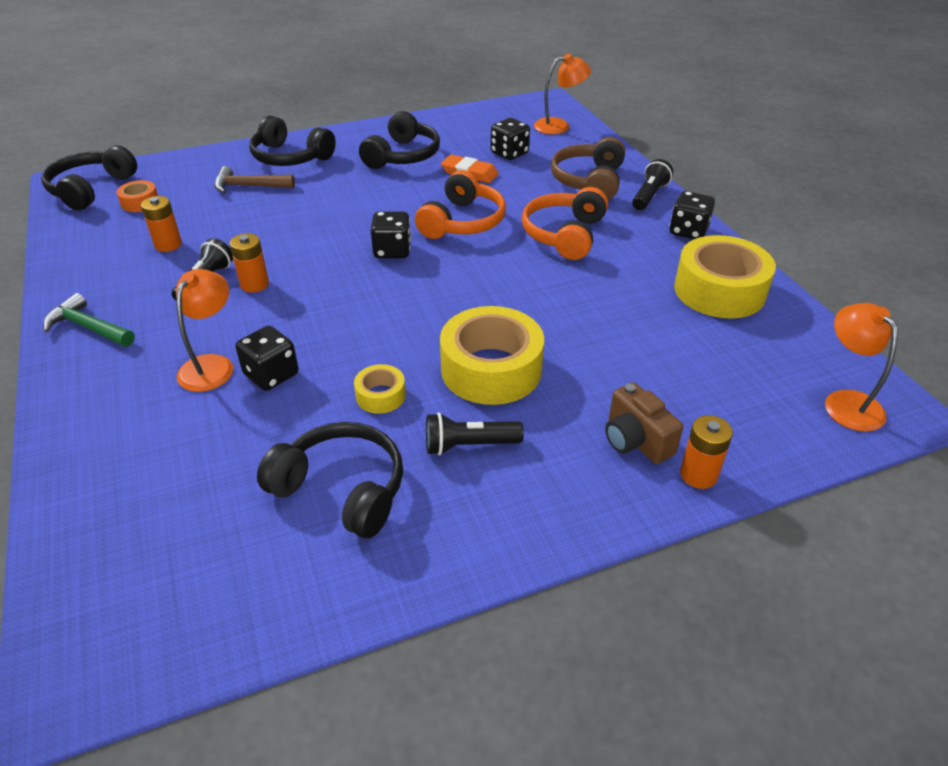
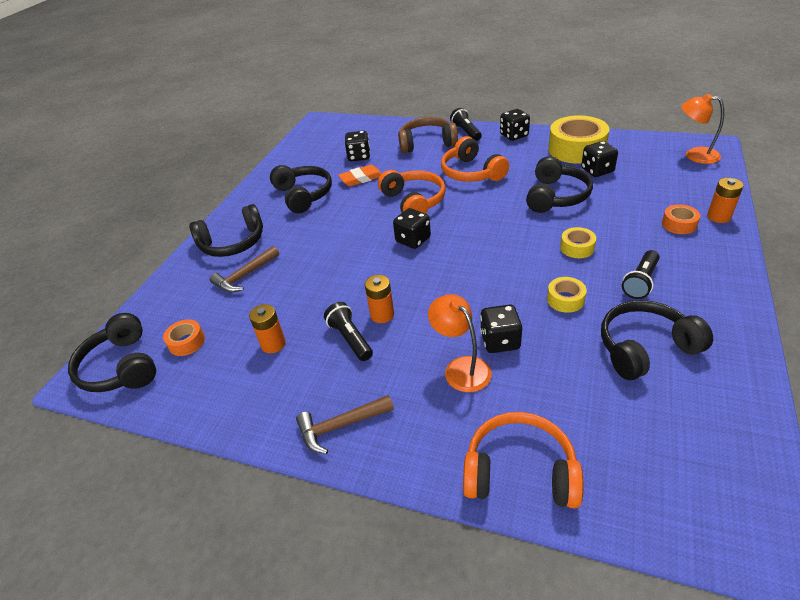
camera: 45 degrees left, 0 degrees up
(88, 327) = (340, 426): green hammer -> brown hammer
(89, 460) = (520, 472): none -> orange headphones
(491, 369) = (577, 248): yellow tape -> yellow tape, size x0.48
(559, 126) = (353, 129): orange lamp -> none
(585, 314) = (556, 196): none -> black headphones
(589, 181) = (427, 143): brown headphones -> brown headphones turned 120 degrees clockwise
(636, 440) = (679, 224): brown camera -> orange tape
(687, 326) = (597, 170): none -> black dice

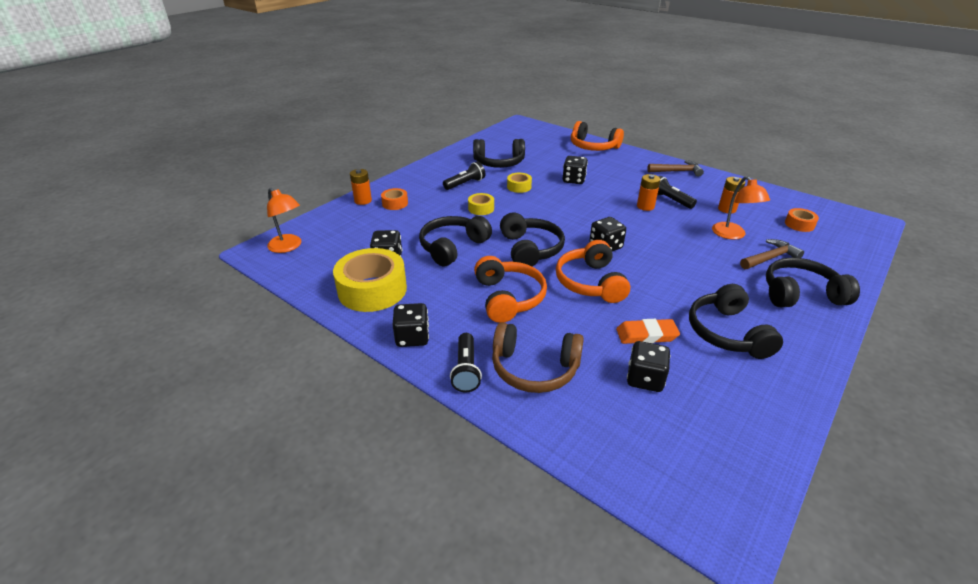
camera: 165 degrees left, 5 degrees down
(121, 367) = (845, 222): black headphones -> black headphones (530, 249)
(350, 339) = (670, 200): black flashlight -> black flashlight turned 150 degrees clockwise
(461, 367) = (603, 176): orange lamp -> orange lamp (732, 235)

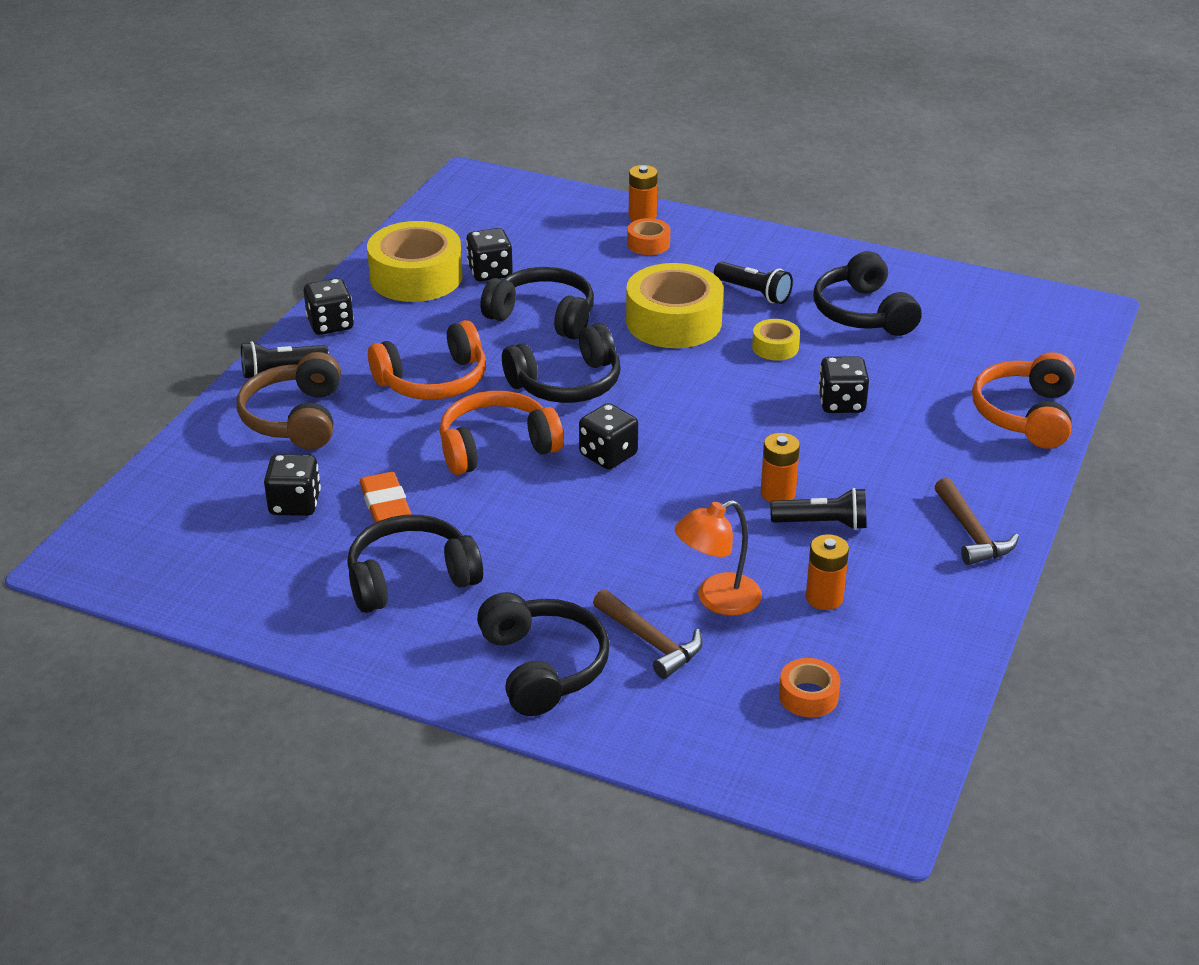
camera: 75 degrees right, 0 degrees up
(288, 247) = (489, 195): orange lamp -> none
(481, 208) = (673, 321): yellow tape -> yellow tape, size x2.10
(670, 200) = (822, 523): black flashlight -> black flashlight turned 60 degrees clockwise

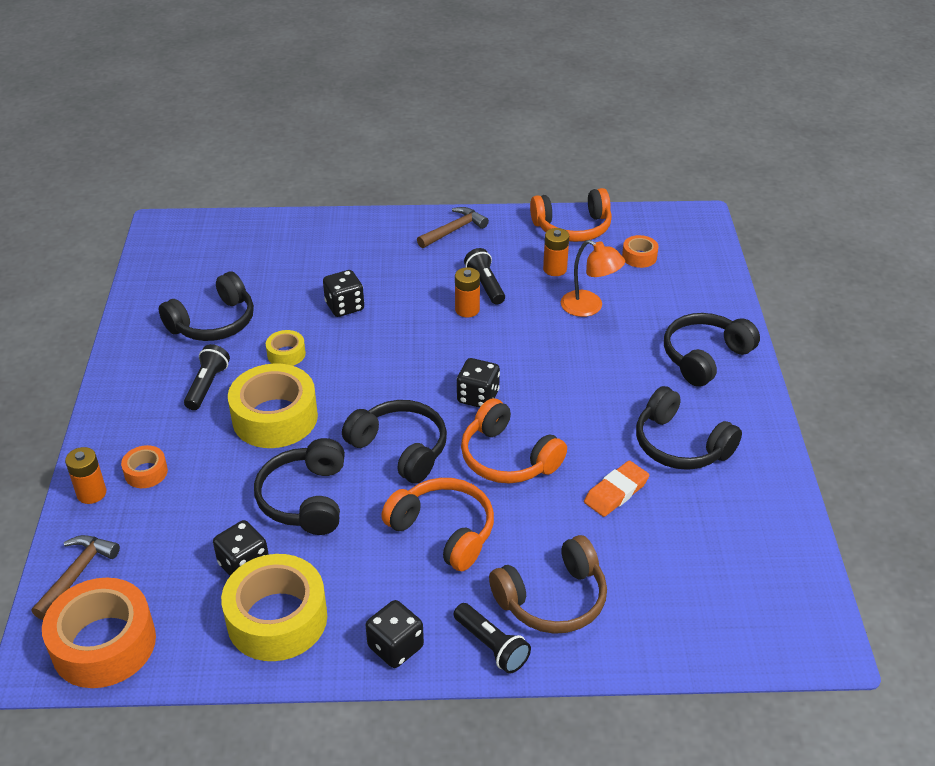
camera: 115 degrees left, 5 degrees up
(295, 504) = (656, 544): black dice -> none
(465, 203) = (104, 644): none -> orange tape
(651, 642) = (647, 322): brown hammer -> brown hammer (77, 574)
(1026, 415) = (313, 231): orange headphones -> orange headphones (572, 227)

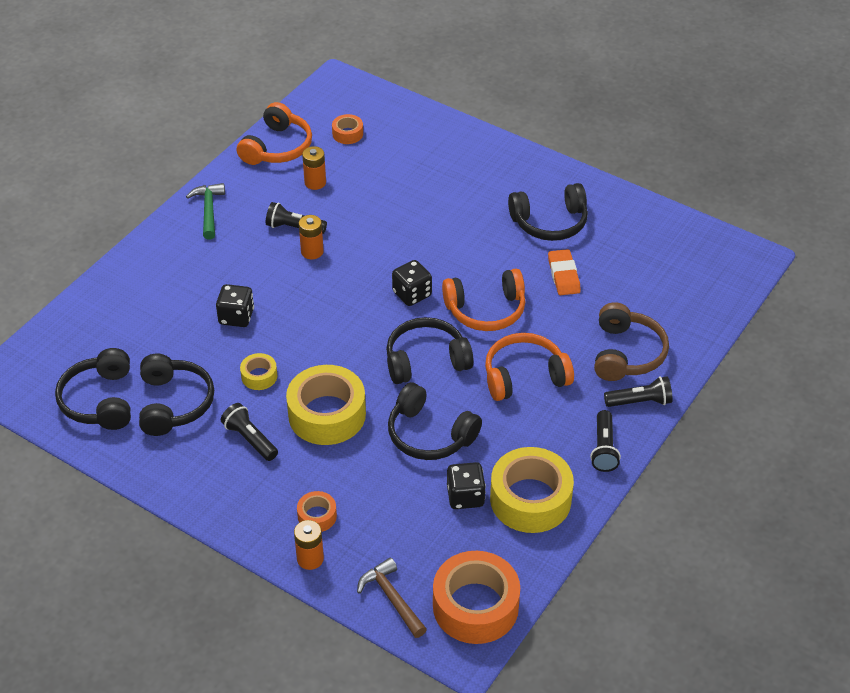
camera: 55 degrees left, 5 degrees up
(395, 647) = (604, 449): black dice -> black flashlight
(454, 230) = (209, 210): brown hammer -> green hammer
(589, 307) = (375, 189): orange lamp -> none
(705, 357) = (482, 164): black headphones -> black headphones (100, 400)

